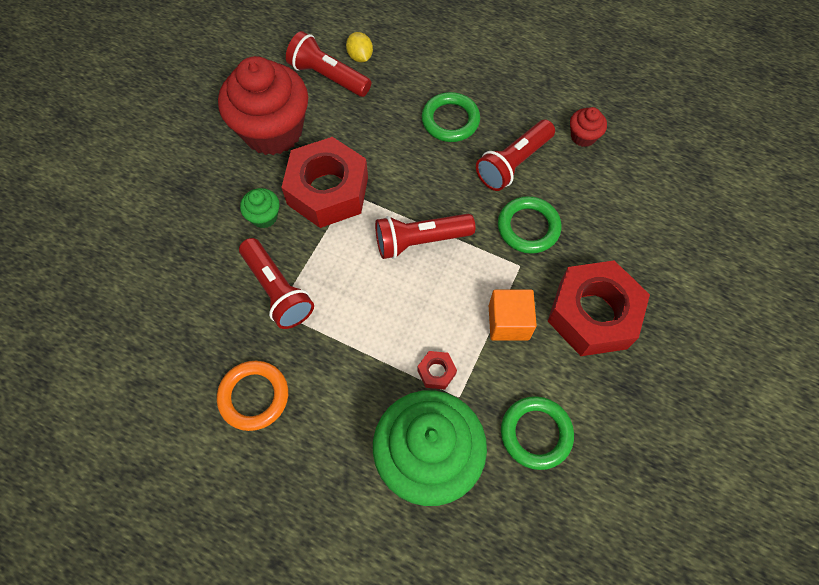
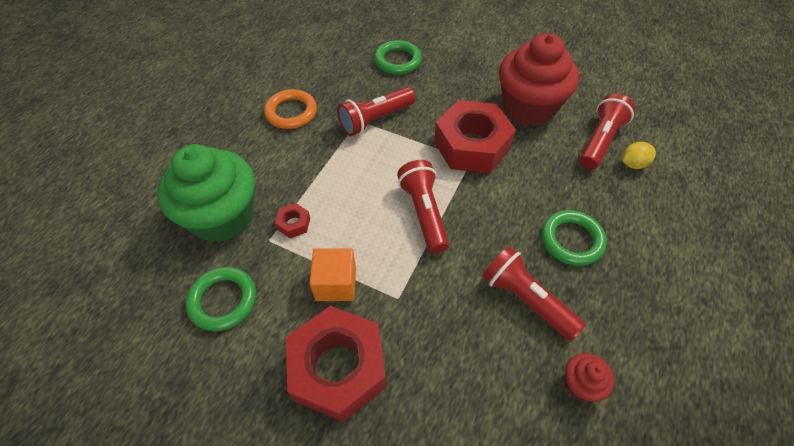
camera: 90 degrees right, 10 degrees down
(264, 216) = (442, 108): green cupcake -> none
(528, 227) = (444, 309): green ring -> green ring (397, 61)

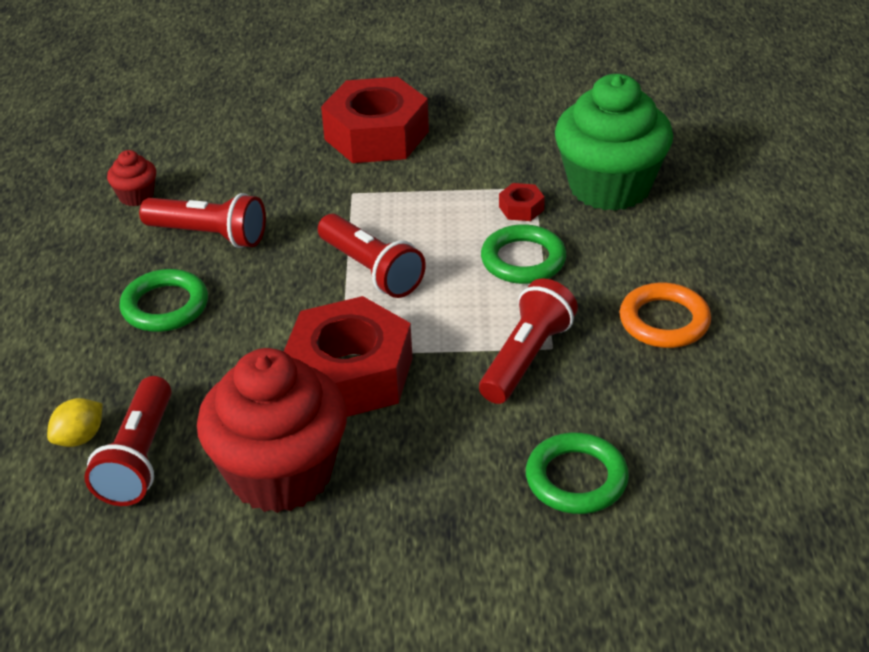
camera: 155 degrees right, 15 degrees down
(223, 300) = (529, 136): green ring -> green ring (523, 260)
(336, 284) = (427, 181): orange cube -> none

